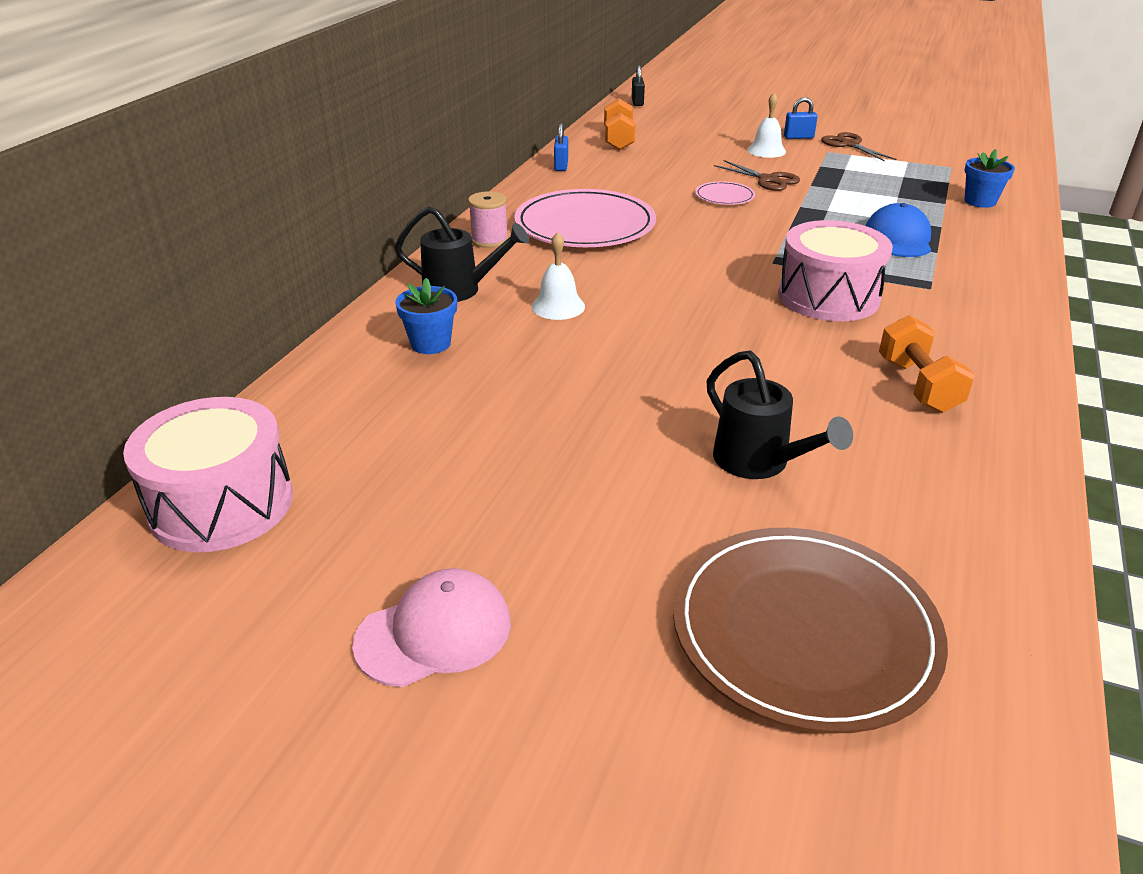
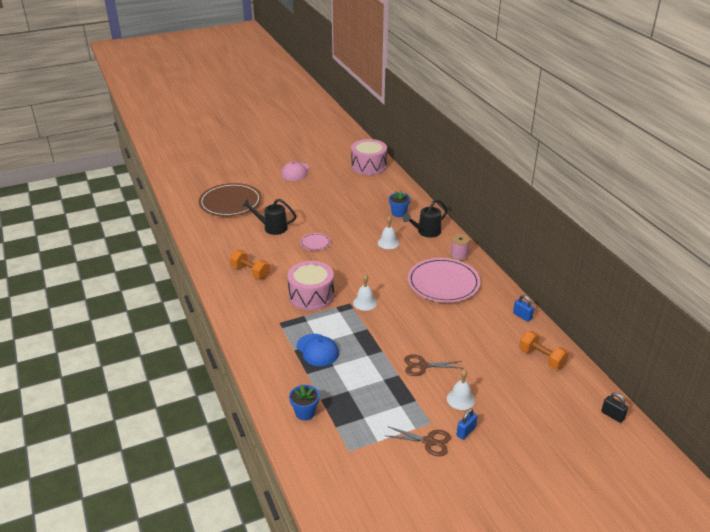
camera: 135 degrees right, 0 degrees up
(724, 196) = (422, 337): pink plate -> pink plate (315, 243)
(746, 253) = (365, 302): none -> white bell

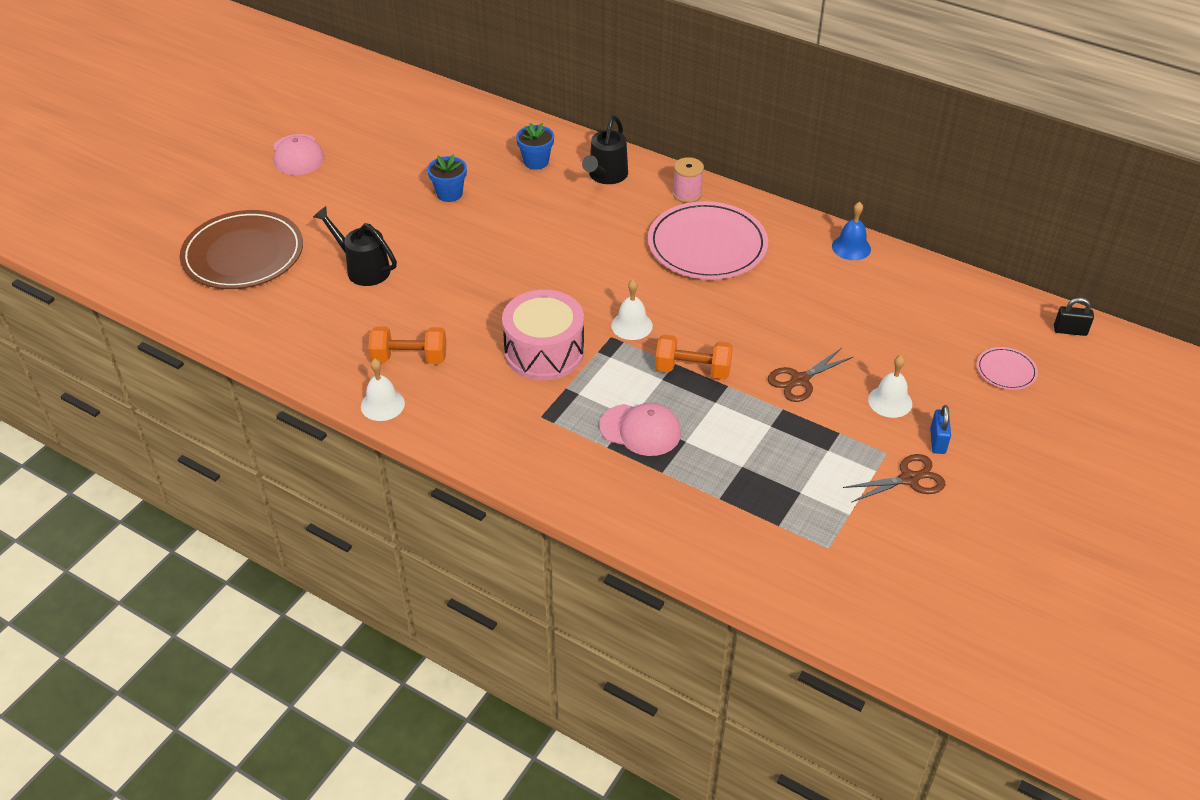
camera: 35 degrees left, 10 degrees up
(272, 227) = (363, 268): black watering can -> black watering can turned 60 degrees clockwise
(305, 413) = (719, 529): blue flower pot -> blue flower pot (449, 194)
(315, 243) = (460, 264): pink plate -> pink plate (1006, 370)
(317, 350) = (640, 430): blue cap -> pink cap
(368, 166) = (409, 99): pink drum -> none
(388, 243) = (569, 216): white bell -> white bell (382, 404)
(522, 316) = (851, 247): blue padlock -> blue bell
(541, 358) = (928, 295): orange dumbbell -> orange dumbbell (692, 370)

